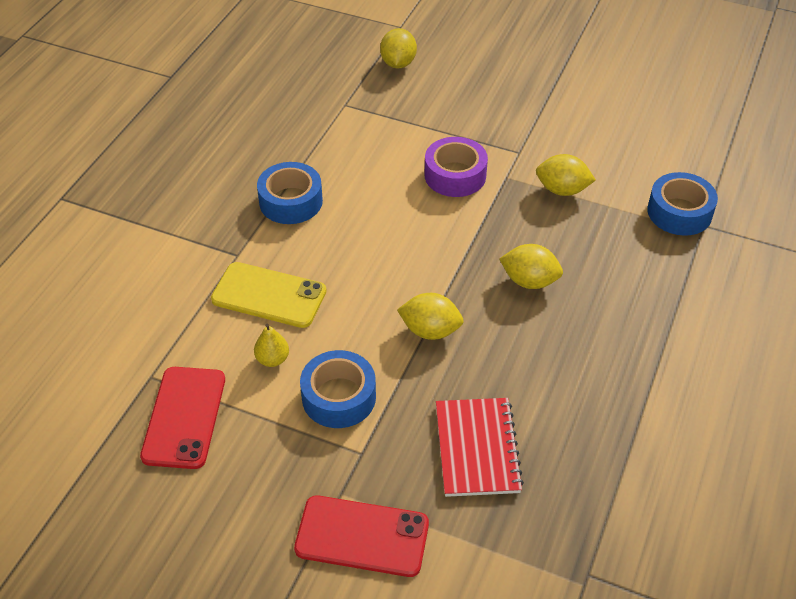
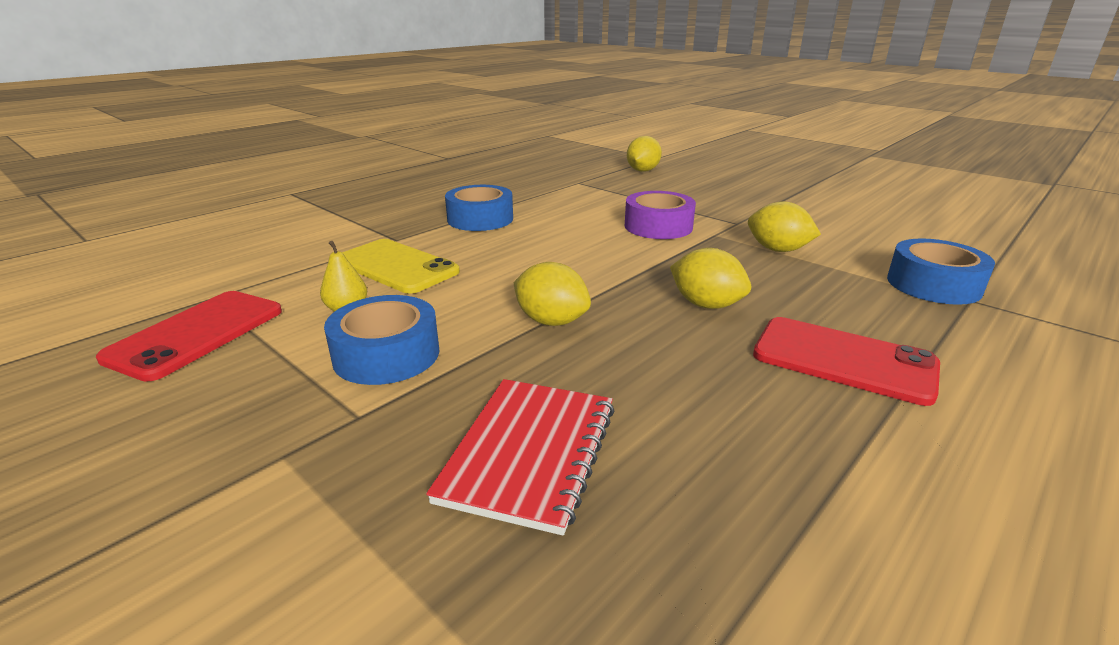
camera: 20 degrees right, 20 degrees down
(362, 536) = (249, 524): red phone -> red phone (843, 360)

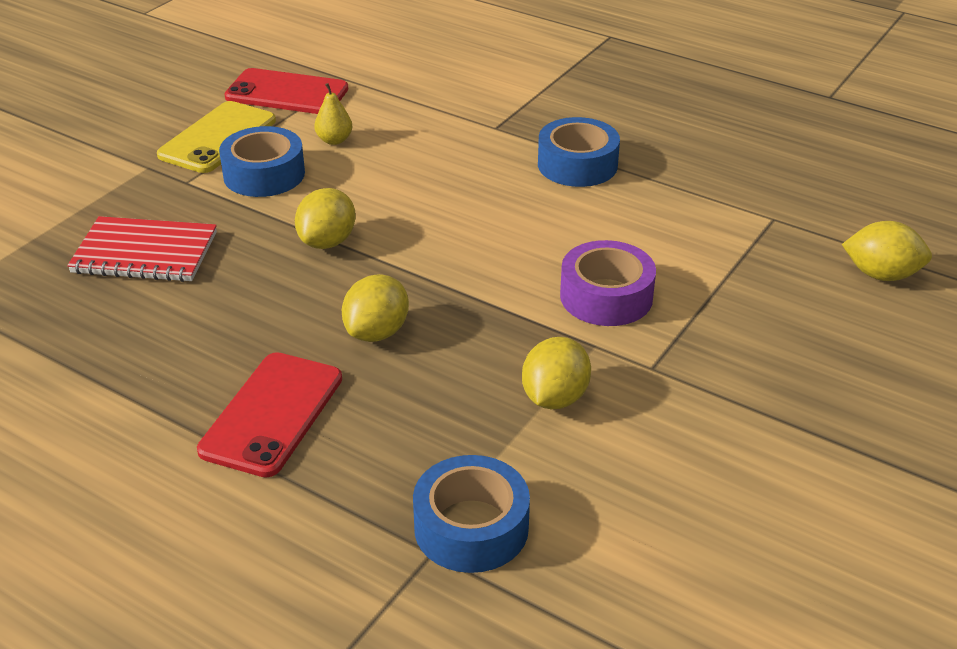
camera: 80 degrees right, 10 degrees up
(396, 267) = (426, 143): yellow phone -> yellow phone (217, 138)

